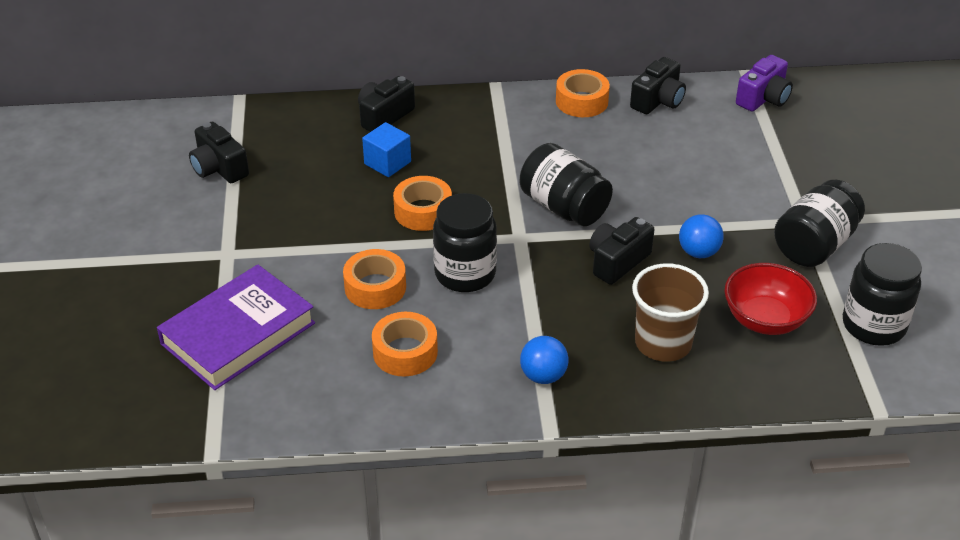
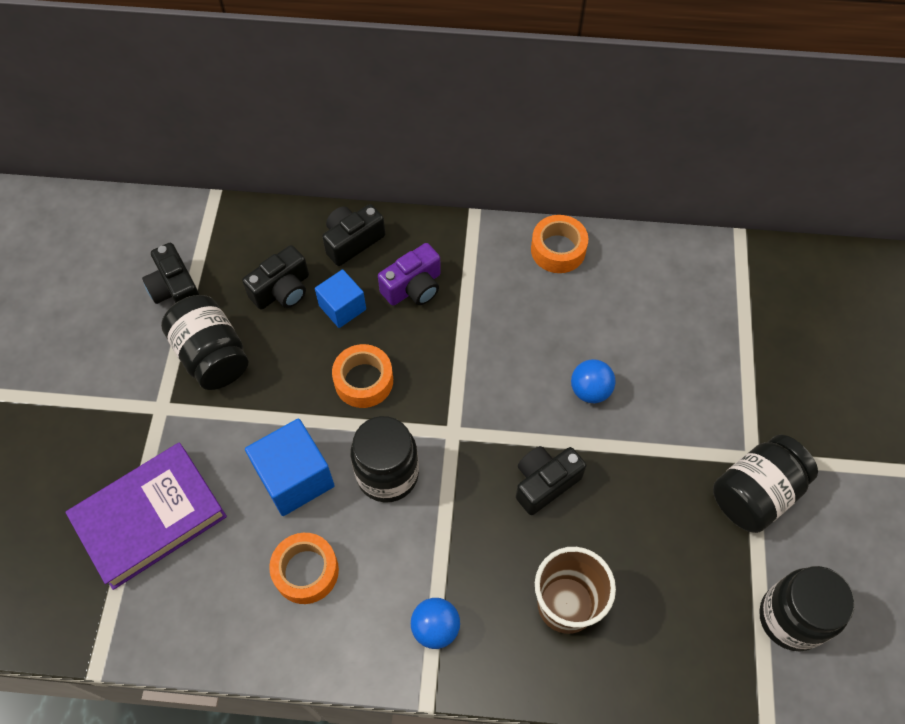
camera: 10 degrees right, 20 degrees up
(375, 287) = (295, 478): orange tape -> blue cube
(564, 207) = (507, 397): black jar -> black jar (212, 355)
(658, 101) = (638, 260): black camera -> black camera (282, 290)
(698, 252) = (631, 484): blue ball -> blue ball (590, 390)
(763, 98) = (750, 273): purple camera -> purple camera (413, 287)
(765, 319) = (679, 590): red bowl -> none

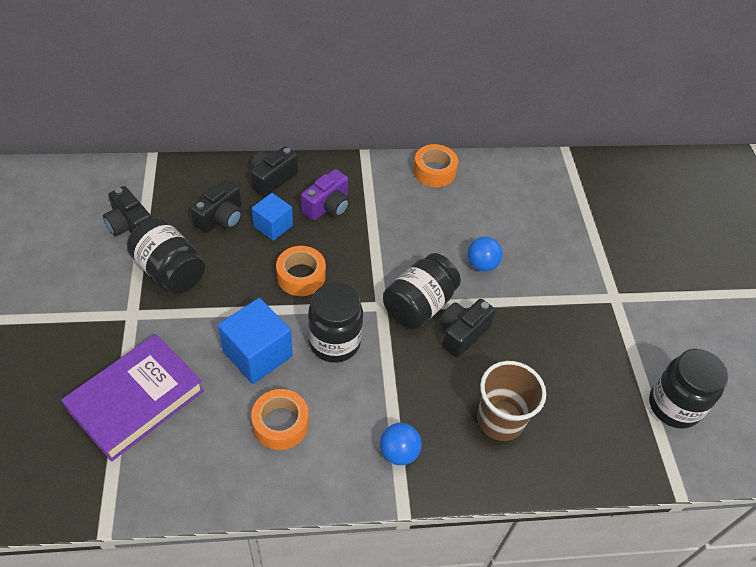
camera: 15 degrees left, 10 degrees down
(755, 493) = (623, 322): black jar -> black jar (419, 305)

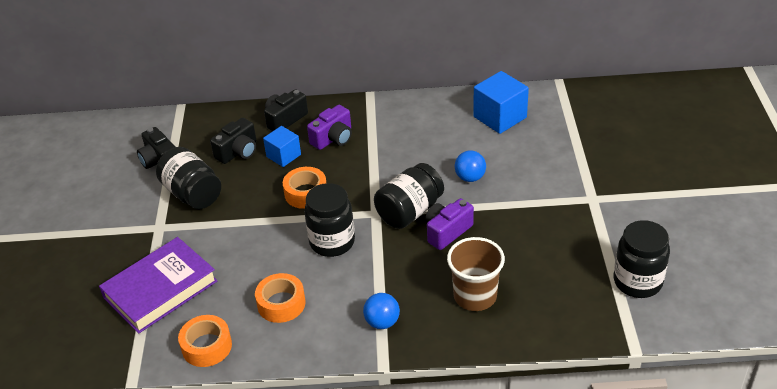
camera: 10 degrees right, 10 degrees down
(257, 354) = (264, 253): blue cube -> blue cube (500, 117)
(434, 171) = (433, 106): orange tape -> orange tape (207, 346)
(462, 333) = (447, 232): black camera -> purple camera

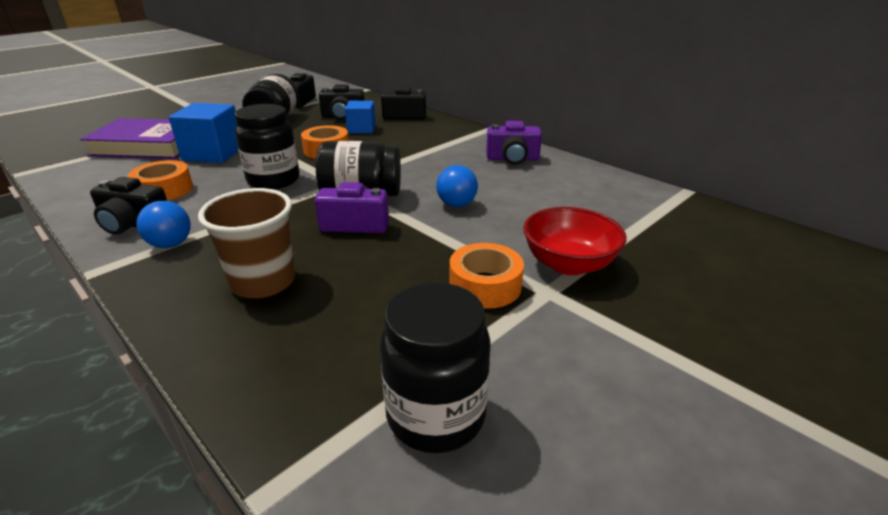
camera: 45 degrees right, 10 degrees down
(207, 346) = (82, 182): orange tape -> orange tape (485, 285)
(329, 333) = (134, 224): none -> black camera
(333, 138) = (410, 136): purple camera -> purple camera (512, 159)
(500, 117) = (570, 184): blue cube -> blue cube (213, 153)
(578, 176) = (568, 264): none -> red bowl

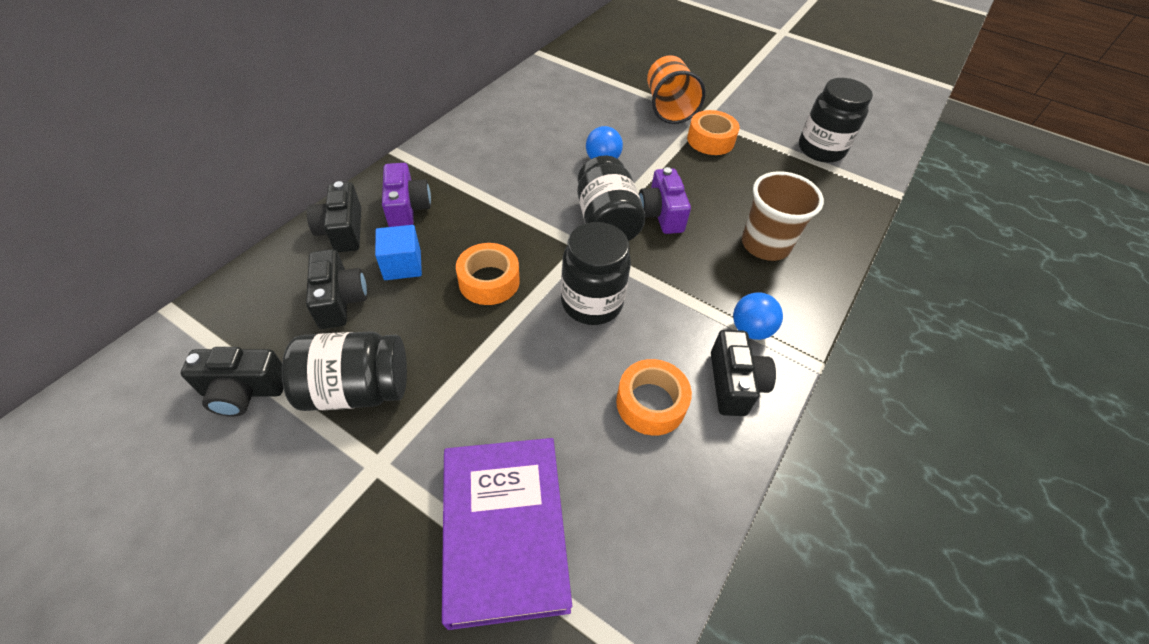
camera: 105 degrees left, 20 degrees up
(213, 153) = (522, 409): blue cube -> none
(512, 159) = (491, 133): purple camera -> purple camera (407, 209)
(568, 264) = (668, 108): red bowl -> orange cup

